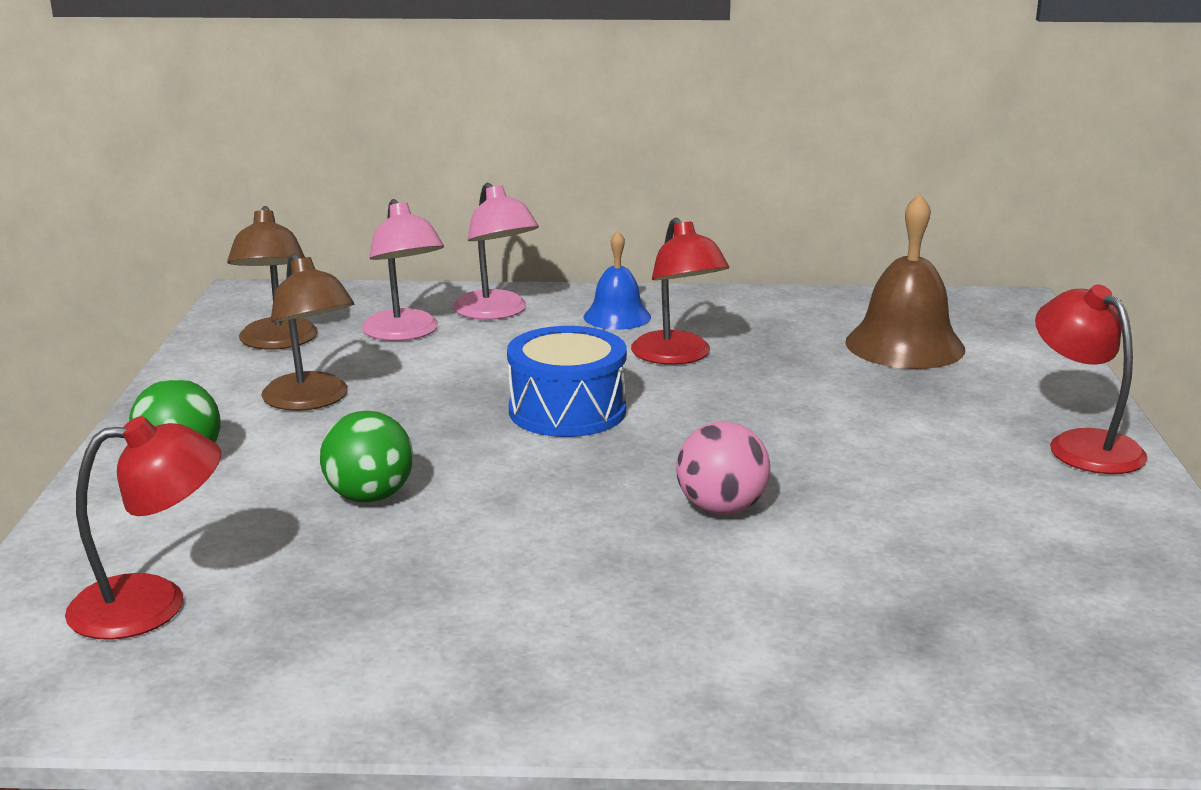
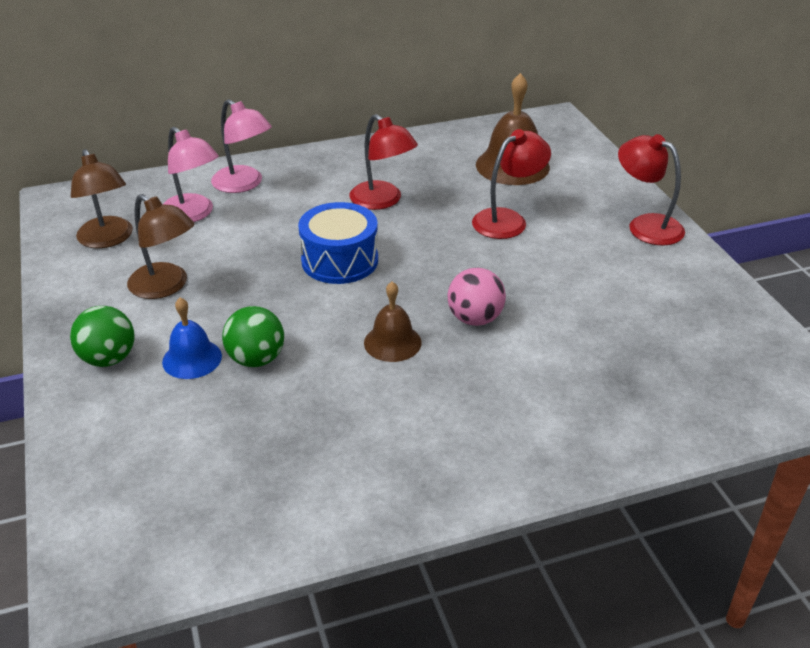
camera: 20 degrees left, 15 degrees up
(152, 604) = (169, 479): red lamp -> red lamp (507, 220)
(576, 513) = (392, 342): none -> brown bell
(617, 316) = (325, 174): blue bell -> blue bell (192, 359)

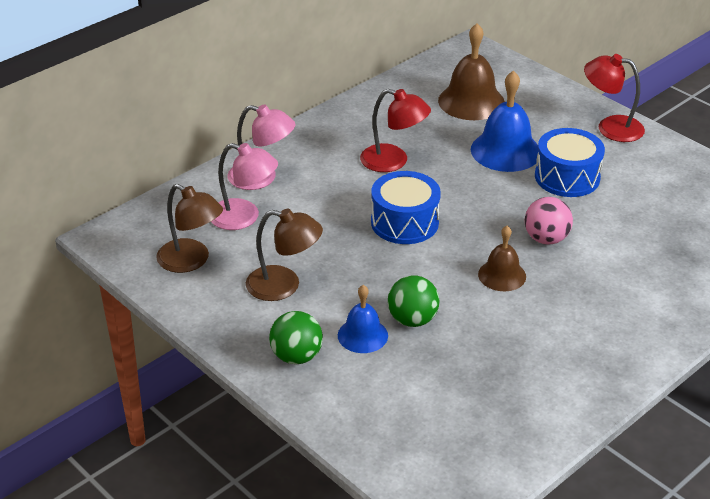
camera: 25 degrees left, 0 degrees up
(507, 220) = (505, 151): red lamp -> blue bell
(553, 262) = (567, 177): none -> blue drum

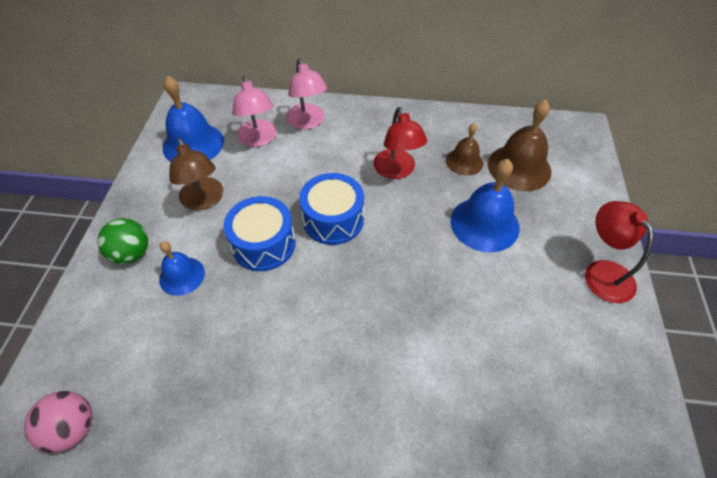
camera: 50 degrees right, 15 degrees up
(191, 261) = (193, 144): brown lamp -> blue bell
(412, 320) = (222, 294): green ball -> none
(502, 275) = (325, 318): brown bell -> brown bell (464, 161)
(546, 239) = (401, 320): pink ball -> pink ball (73, 428)
(567, 177) = (498, 284): blue drum -> blue drum (263, 244)

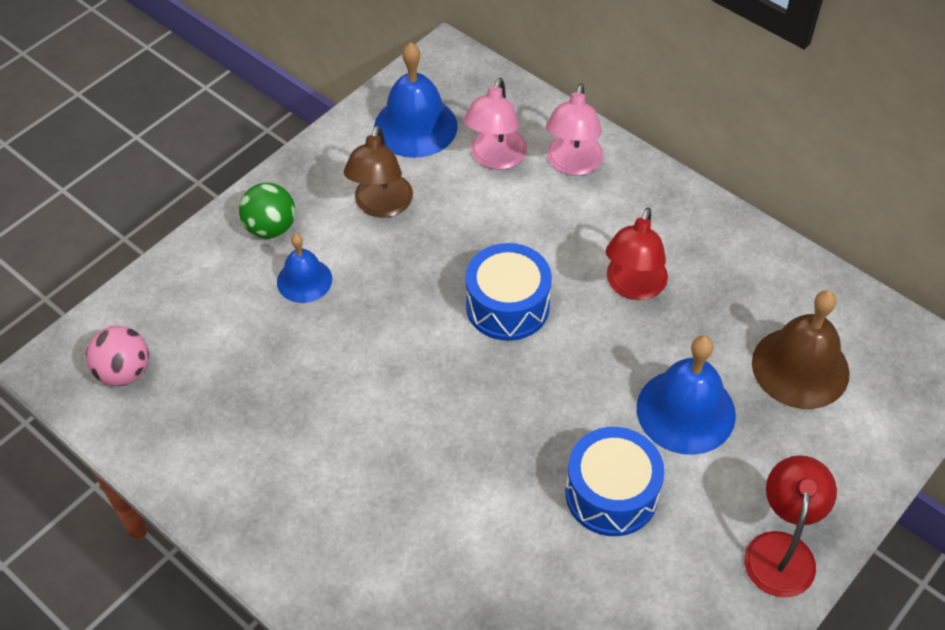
camera: 35 degrees right, 0 degrees up
(263, 244) = (410, 292): blue drum -> blue drum (611, 494)
(464, 161) = (732, 321): brown bell -> none

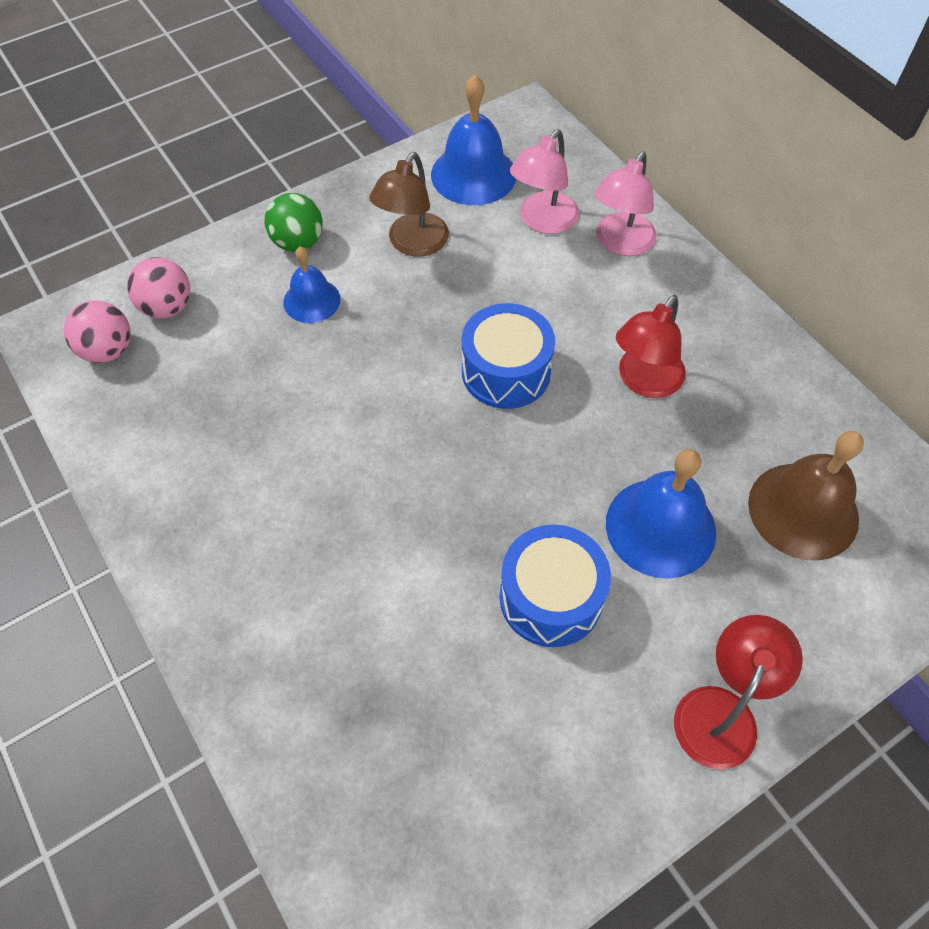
camera: 15 degrees right, 5 degrees up
(166, 318) = (167, 307): none -> pink ball

